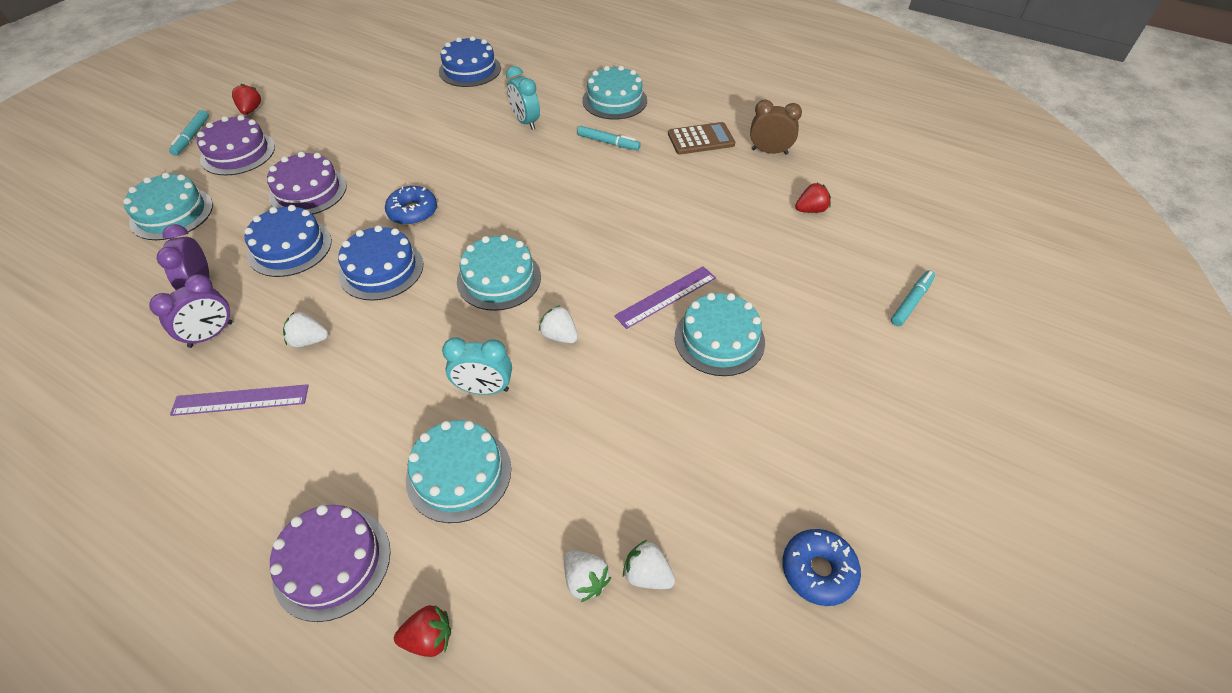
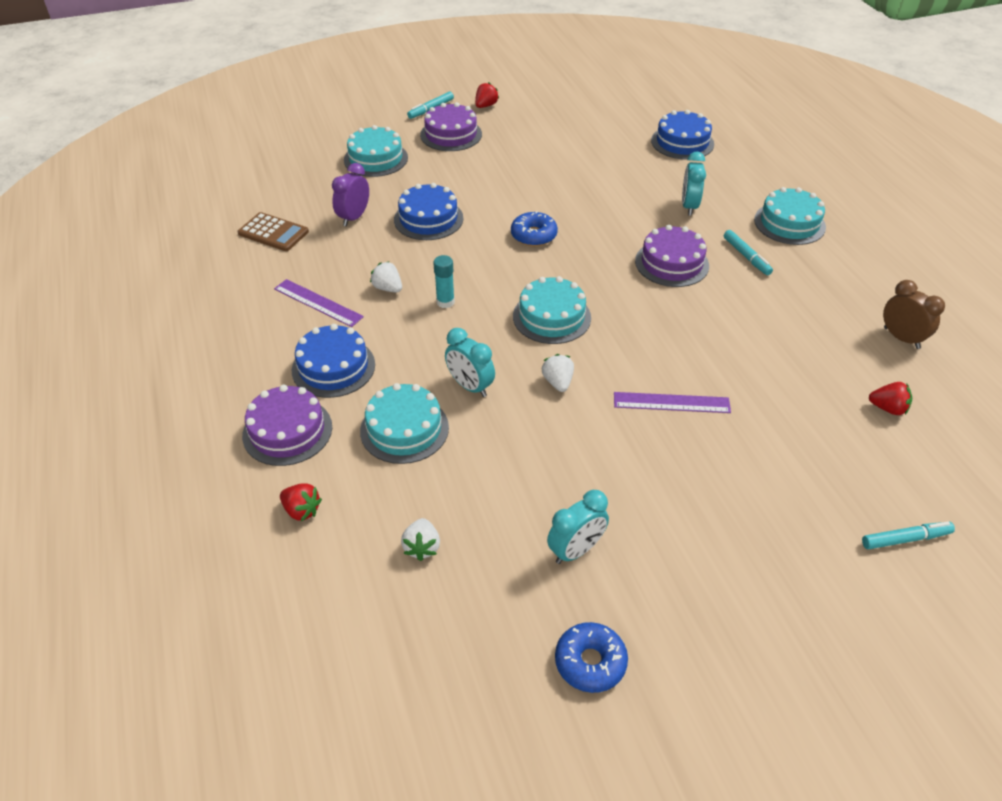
camera: 40 degrees right, 5 degrees down
(211, 335) = (334, 252): purple clock -> none
(308, 191) = (474, 184): purple cake -> purple cake (671, 263)
(381, 269) = (475, 265): blue cake -> blue cake (333, 367)
(384, 321) = (445, 302): none -> turquoise glue stick
(647, 574) = (465, 573): white strawberry -> none
(701, 139) = (840, 294): brown calculator -> brown calculator (273, 232)
(715, 479) = (576, 550): none -> turquoise clock
(719, 339) = (683, 459): turquoise cake -> none

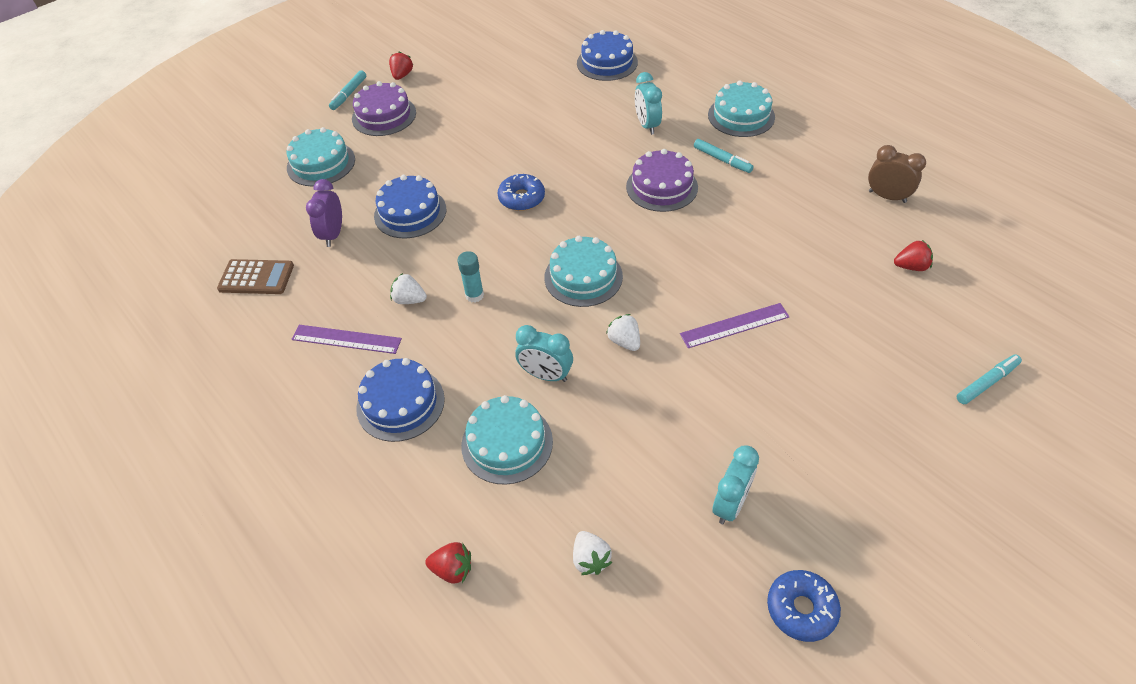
camera: 20 degrees left, 5 degrees up
(287, 431) = (391, 490): purple cake -> none

